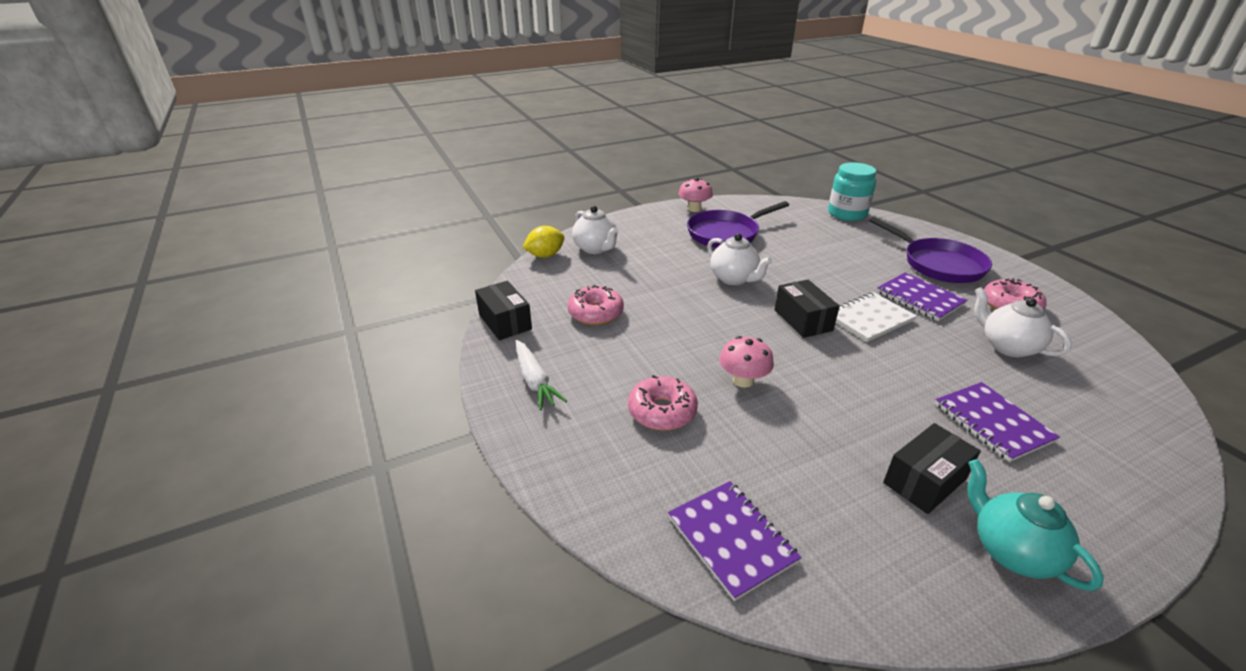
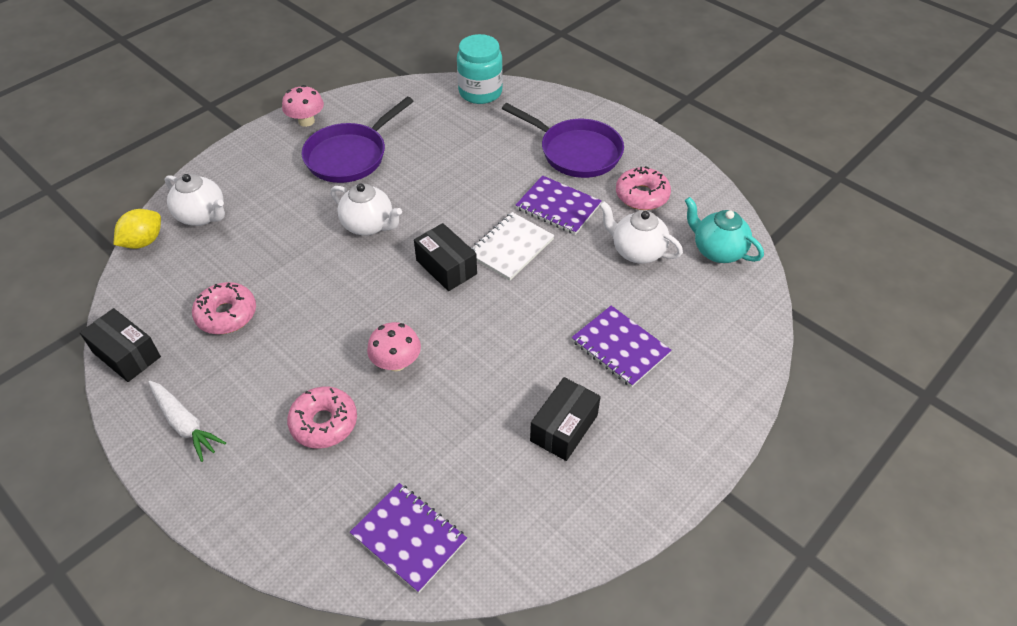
camera: 20 degrees left, 15 degrees up
(1011, 551) = (629, 475): turquoise teapot -> turquoise teapot (717, 251)

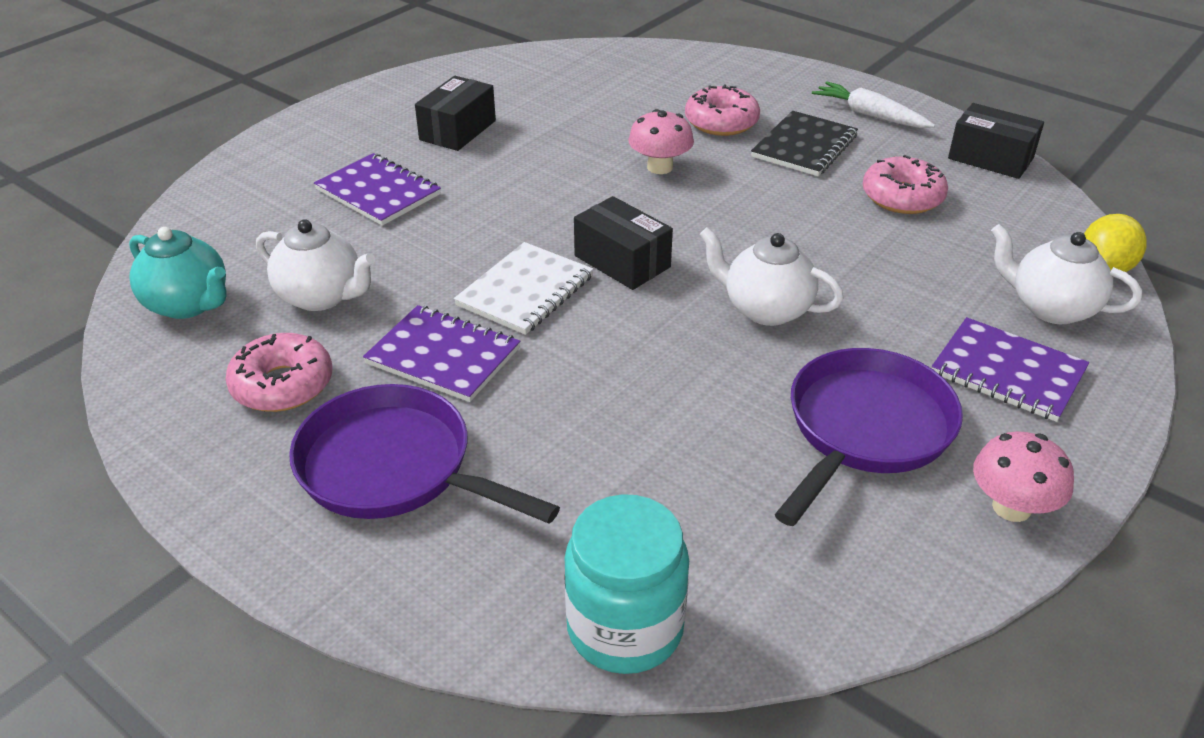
camera: 175 degrees right, 10 degrees down
(268, 381) = (804, 146): none -> black notebook
(409, 538) = (607, 67): purple notebook -> purple notebook (1008, 372)

